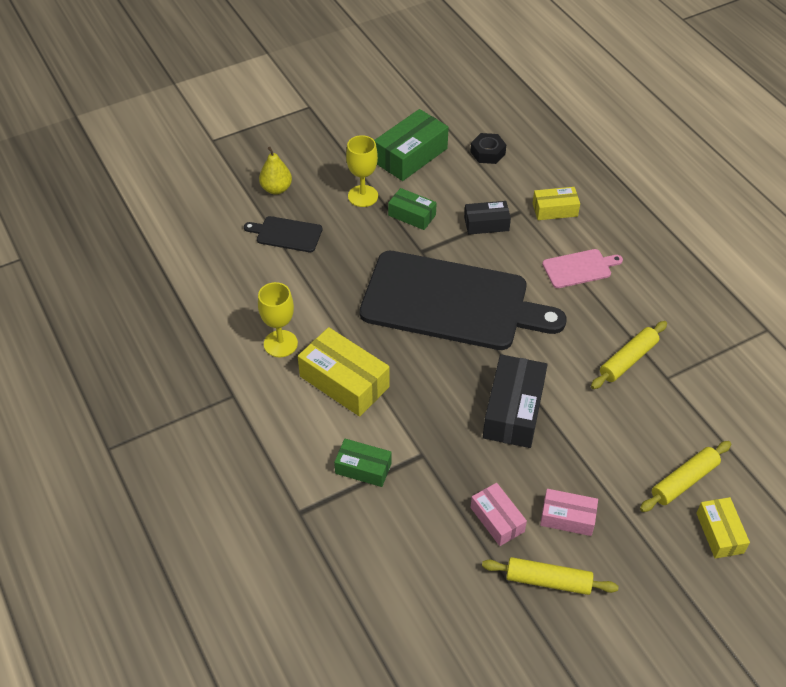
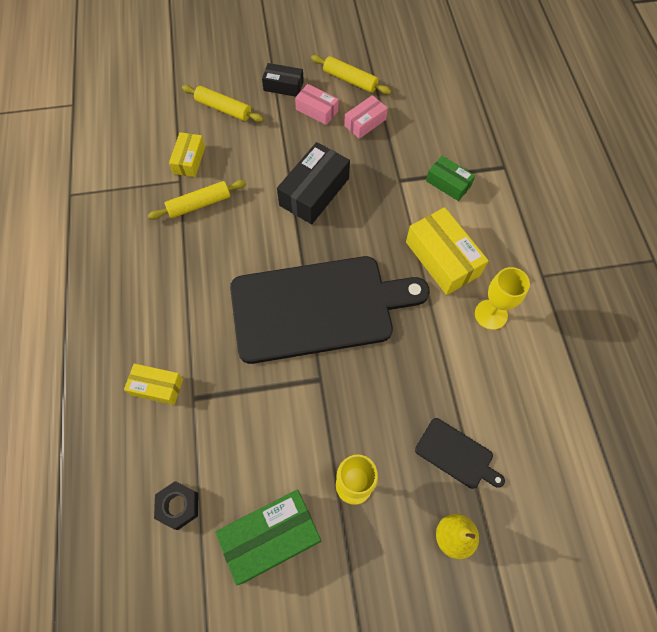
camera: 160 degrees left, 15 degrees up
(412, 215) = (310, 434): green box -> none
(451, 302) = (318, 308): black cutting board -> black cutting board turned 135 degrees clockwise
(486, 224) = (237, 392): black box -> black box (283, 86)
(497, 519) = (365, 122): pink box -> pink box turned 60 degrees clockwise
(579, 268) = (180, 305): pink cutting board -> none
(684, 481) = (223, 109): yellow rolling pin -> yellow rolling pin turned 45 degrees clockwise
(719, 533) = (224, 74): yellow box -> yellow box (189, 160)

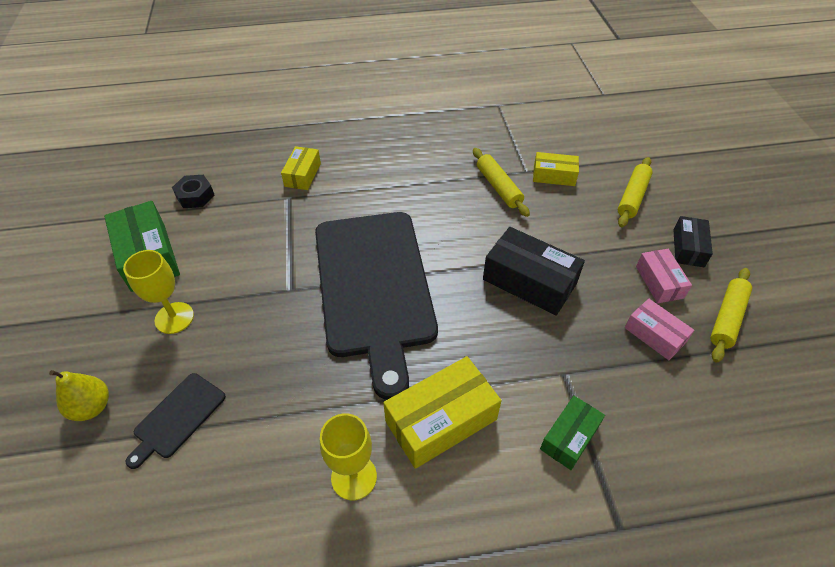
camera: 90 degrees right, 15 degrees down
(317, 110) = (659, 282): pink box -> pink box turned 45 degrees counterclockwise

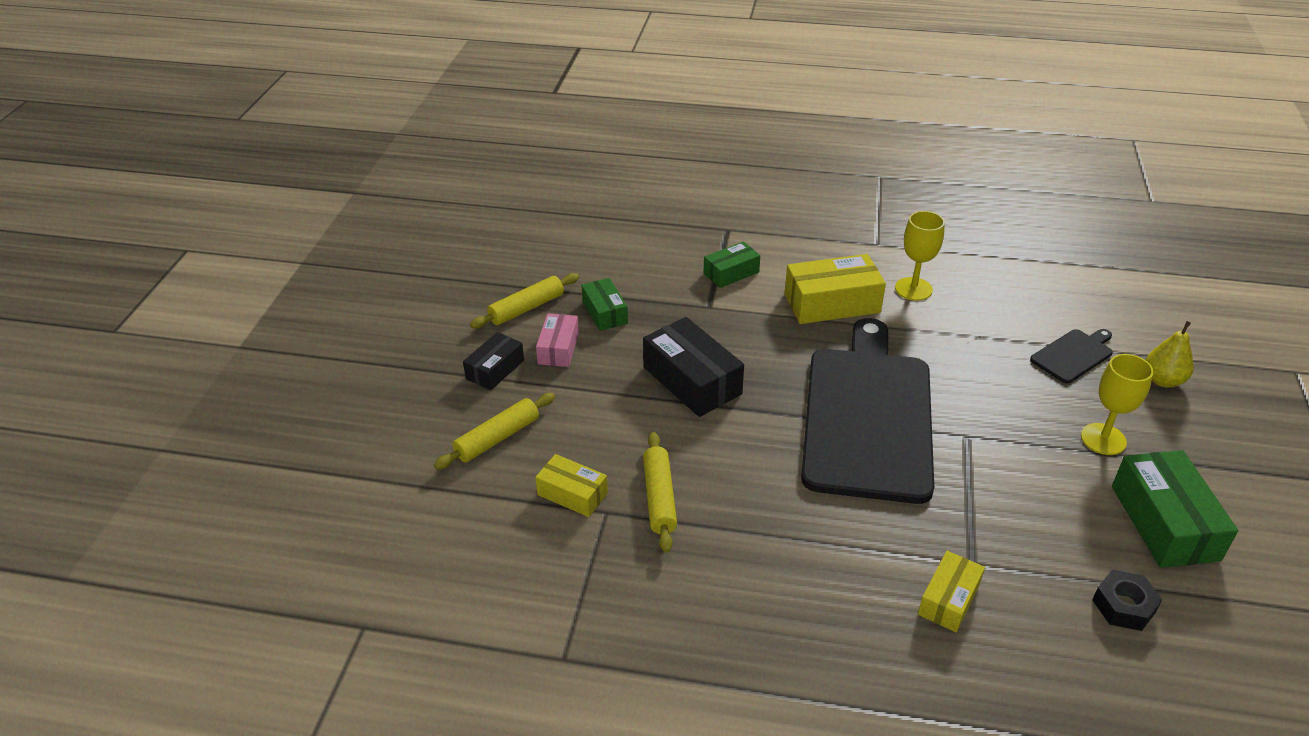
camera: 160 degrees left, 10 degrees down
(655, 335) = (604, 312): pink box -> green box

